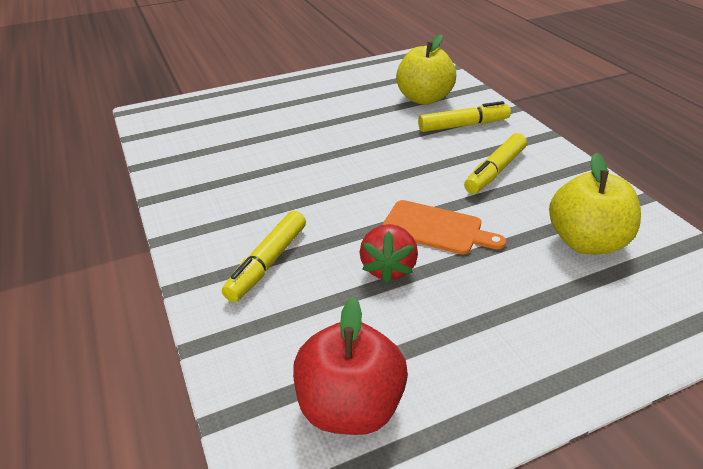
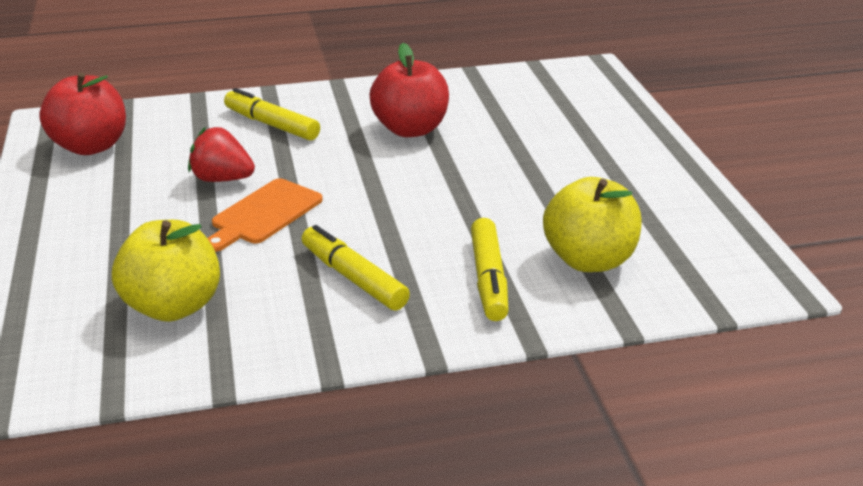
camera: 100 degrees right, 5 degrees down
(266, 180) = (410, 129): none -> red apple

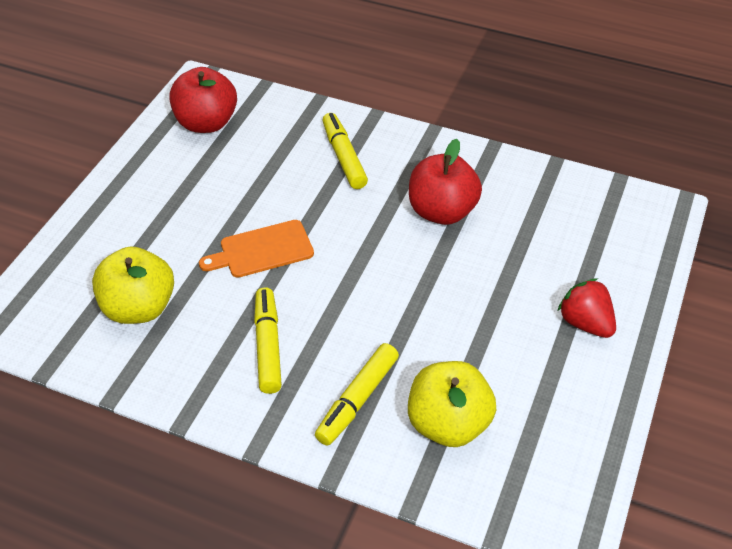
camera: 35 degrees right, 15 degrees up
(222, 179) = (263, 200): red strawberry -> red strawberry (585, 323)

